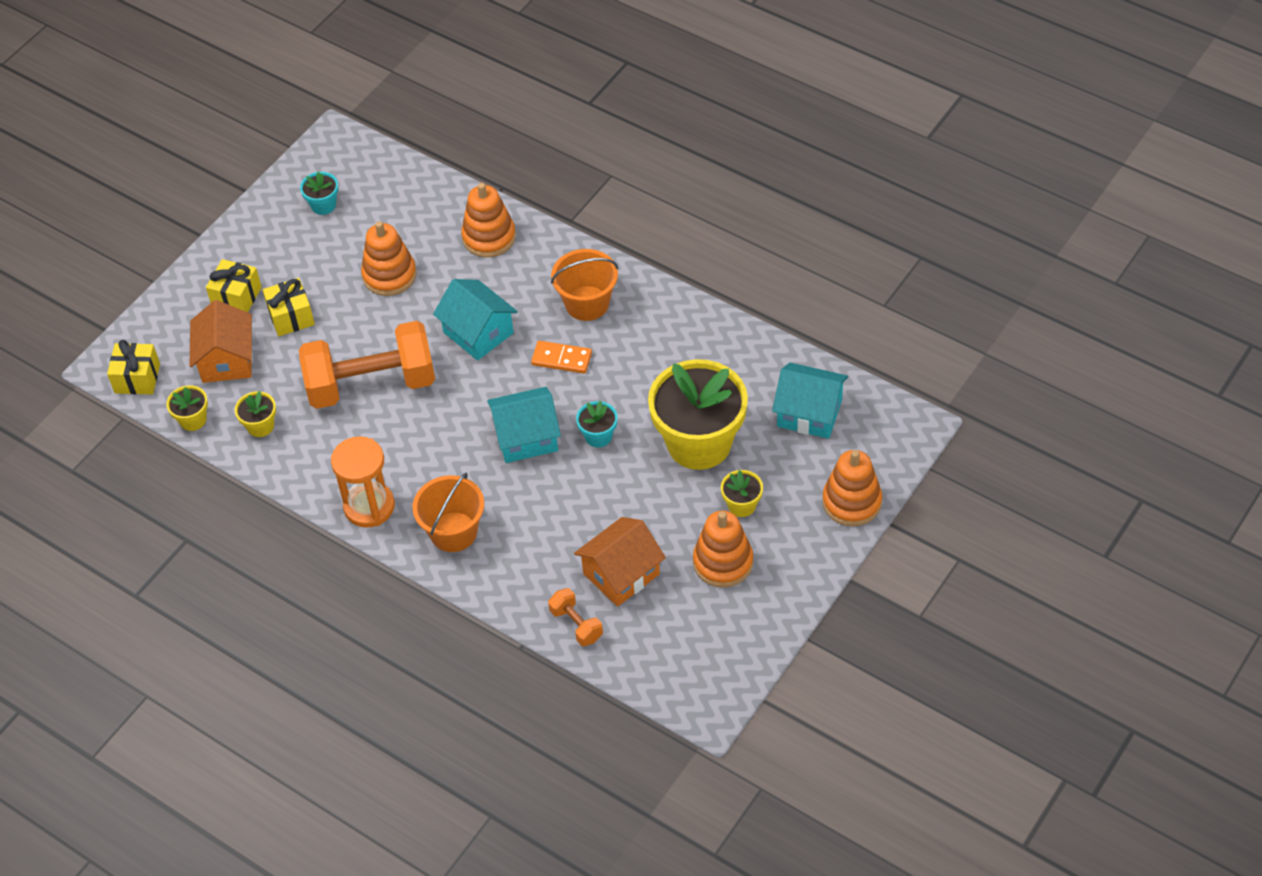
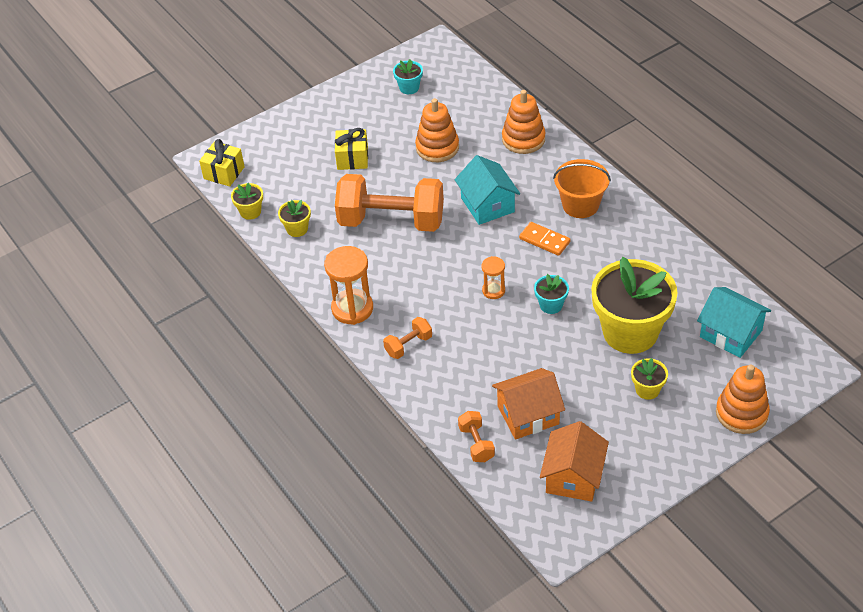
camera: 20 degrees right, 5 degrees down
(227, 359) = (293, 176): orange house -> orange house (573, 476)
(237, 297) = (319, 135): yellow gift -> none
(453, 532) = (408, 345): orange bucket -> orange dumbbell
(526, 437) = (493, 290): turquoise house -> orange hourglass
(723, 562) = (615, 430): orange stacking toy -> none

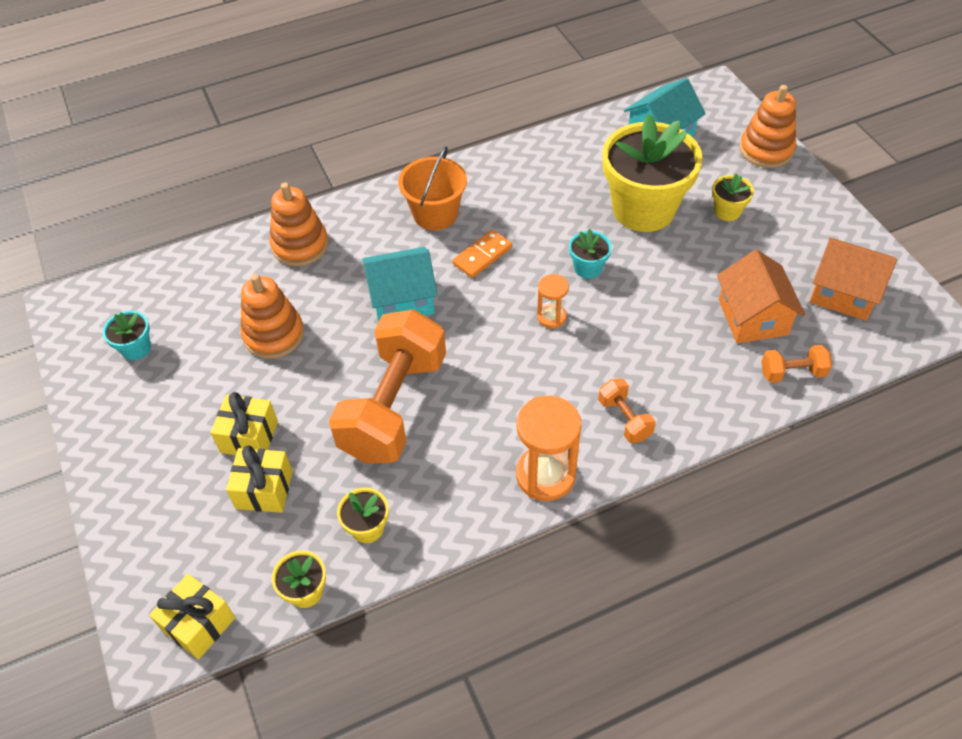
camera: 80 degrees left, 5 degrees up
(315, 176) = (264, 490): none -> yellow gift

